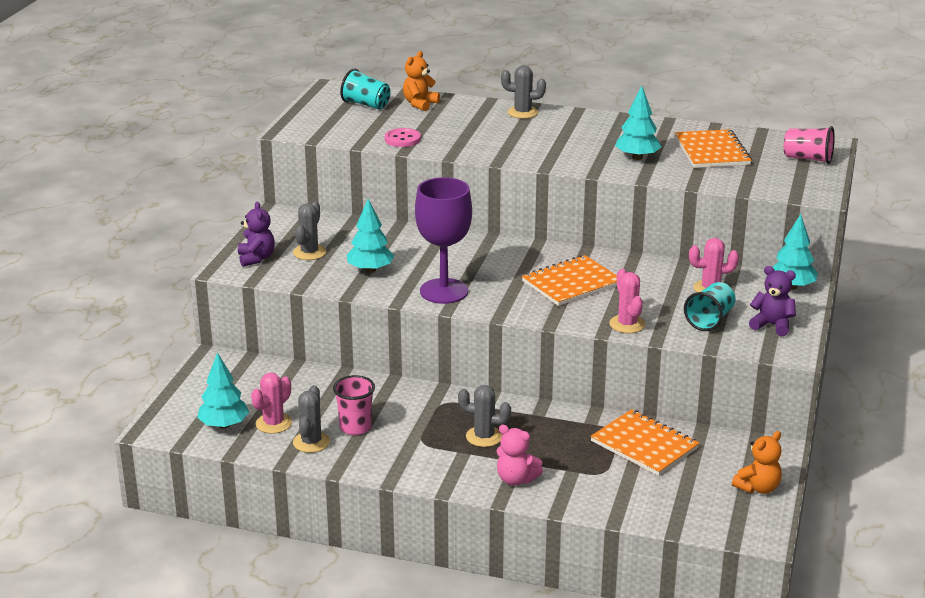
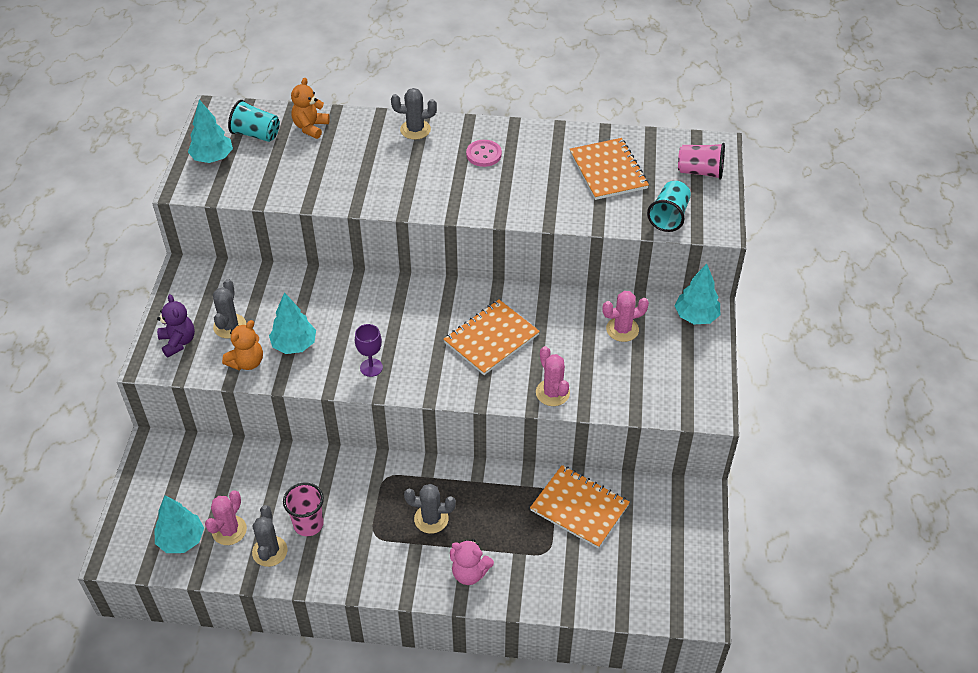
camera: 10 degrees left, 20 degrees up
(402, 139) = (302, 187): pink button -> pink button (483, 154)
(444, 291) = (371, 367): purple goblet -> purple goblet, size x0.48
(637, 157) = (538, 189): turquoise tree -> turquoise tree (212, 158)
(710, 320) = (628, 375): turquoise cup -> turquoise cup (669, 216)
(758, 488) = (688, 550): orange teddy bear -> orange teddy bear (247, 362)
(772, 325) = (686, 375): purple teddy bear -> none

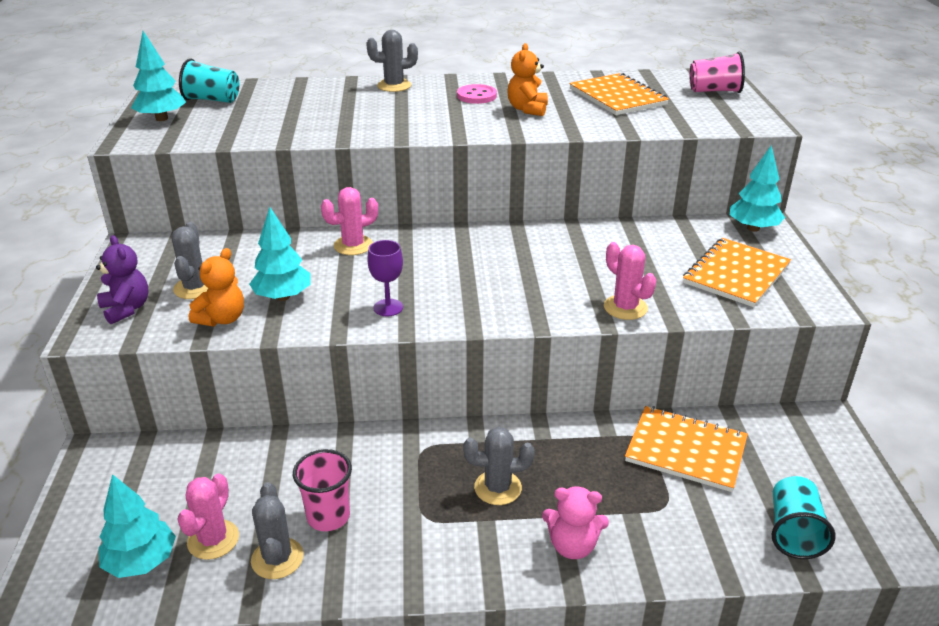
camera: 10 degrees left, 15 degrees down
(310, 127) = (275, 92): orange teddy bear -> orange teddy bear (527, 109)
(491, 339) = (529, 268): orange notebook -> orange notebook (736, 274)
(622, 329) = (678, 246): pink cactus -> pink cactus (353, 245)
(669, 216) = (703, 120): turquoise cup -> turquoise cup (793, 532)

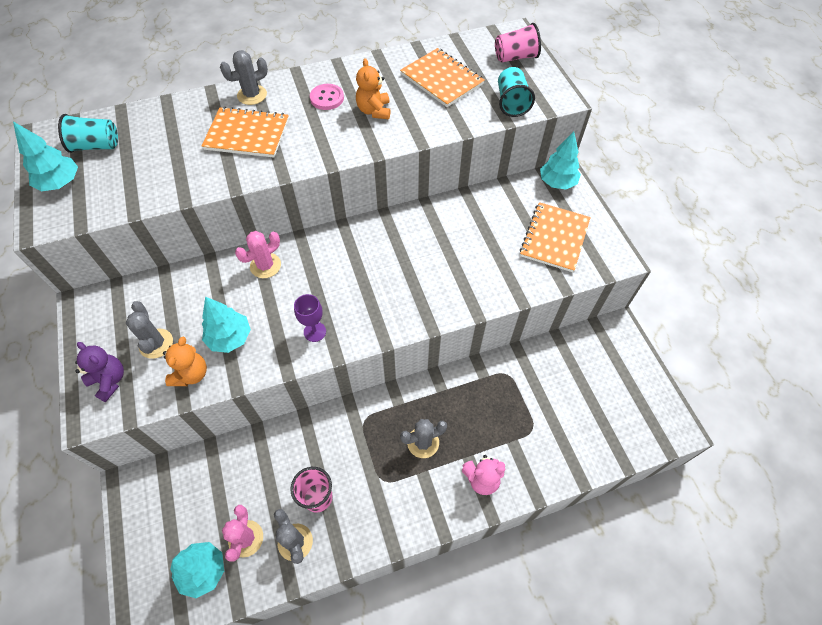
camera: 15 degrees left, 25 degrees up
(625, 307) = (485, 292): pink cactus -> none
(686, 450) = (536, 378): orange notebook -> orange notebook (247, 134)
(793, 532) = (613, 431): turquoise cup -> turquoise cup (511, 103)

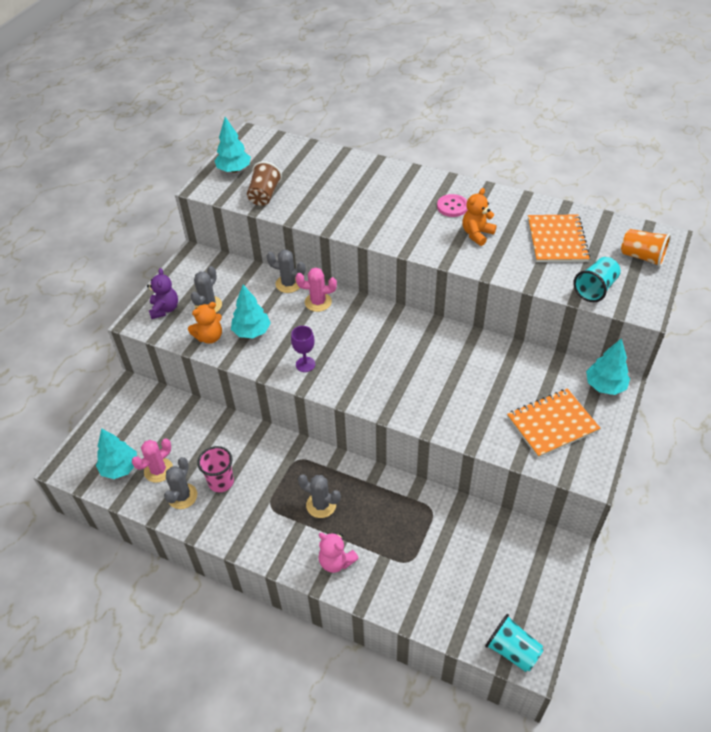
camera: 45 degrees right, 10 degrees down
(96, 146) = (275, 158): turquoise cup -> turquoise cup (512, 650)
(126, 190) = (264, 195): none -> brown cup
(247, 134) = (371, 201): orange notebook -> none
(252, 95) = (402, 177): grey cactus -> grey cactus (288, 284)
(515, 57) = (642, 257): pink cup -> orange cup

